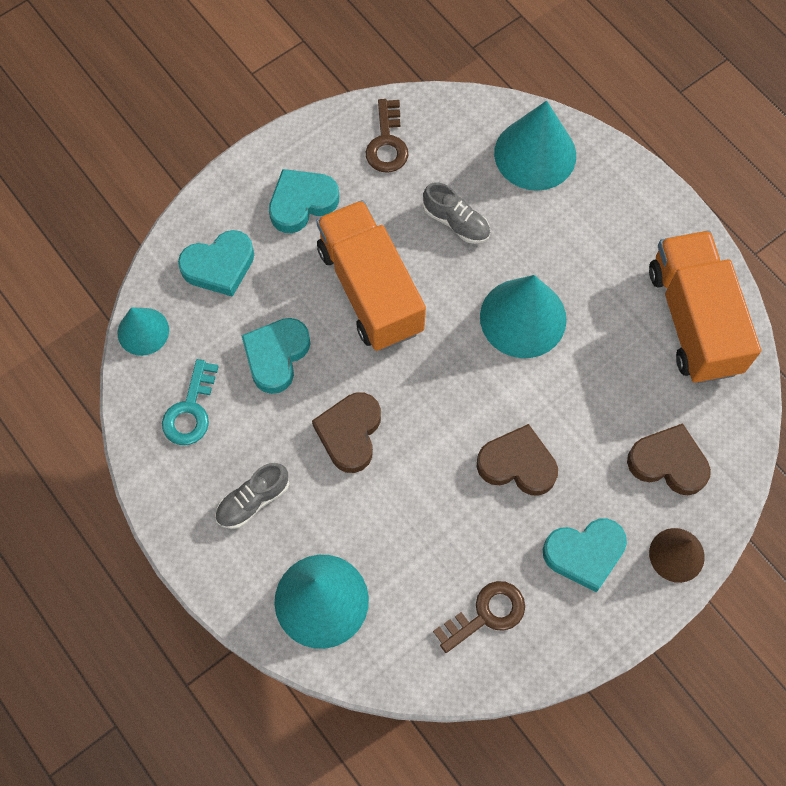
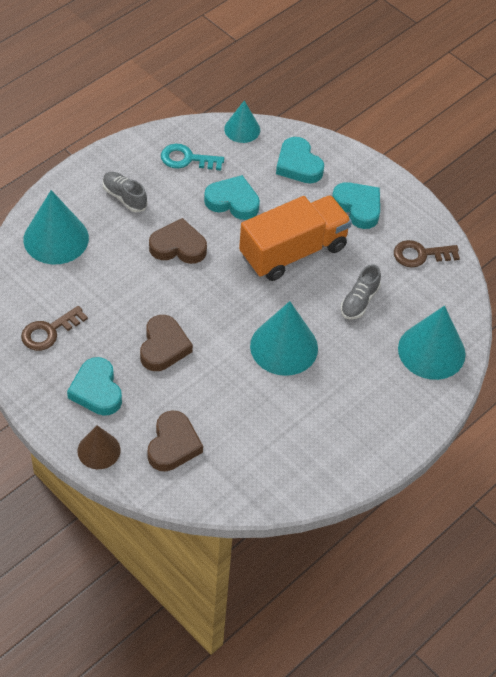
camera: 80 degrees right, 15 degrees down
(486, 614) = (49, 331): brown key -> brown key turned 90 degrees clockwise
(693, 320) = (298, 463): orange truck -> none

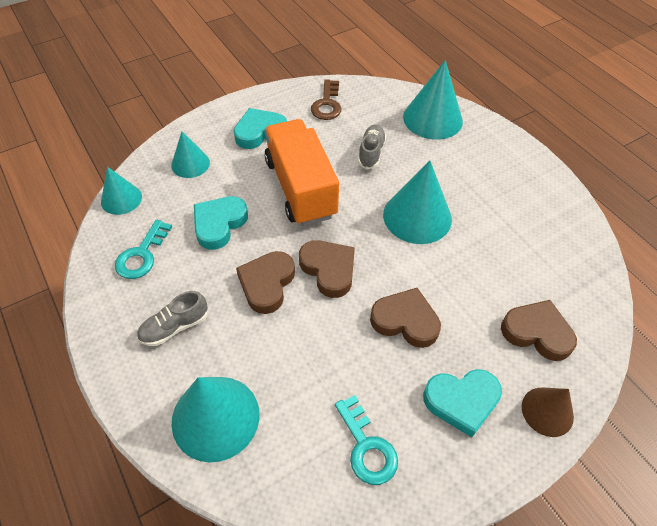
camera: 75 degrees left, 0 degrees up
(49, 331) = (366, 447): brown key -> turquoise key
(203, 286) = (329, 270): none -> brown heart
(298, 165) = (190, 164): turquoise heart -> turquoise cone
(359, 301) = (371, 153): grey shoe -> grey shoe turned 120 degrees counterclockwise

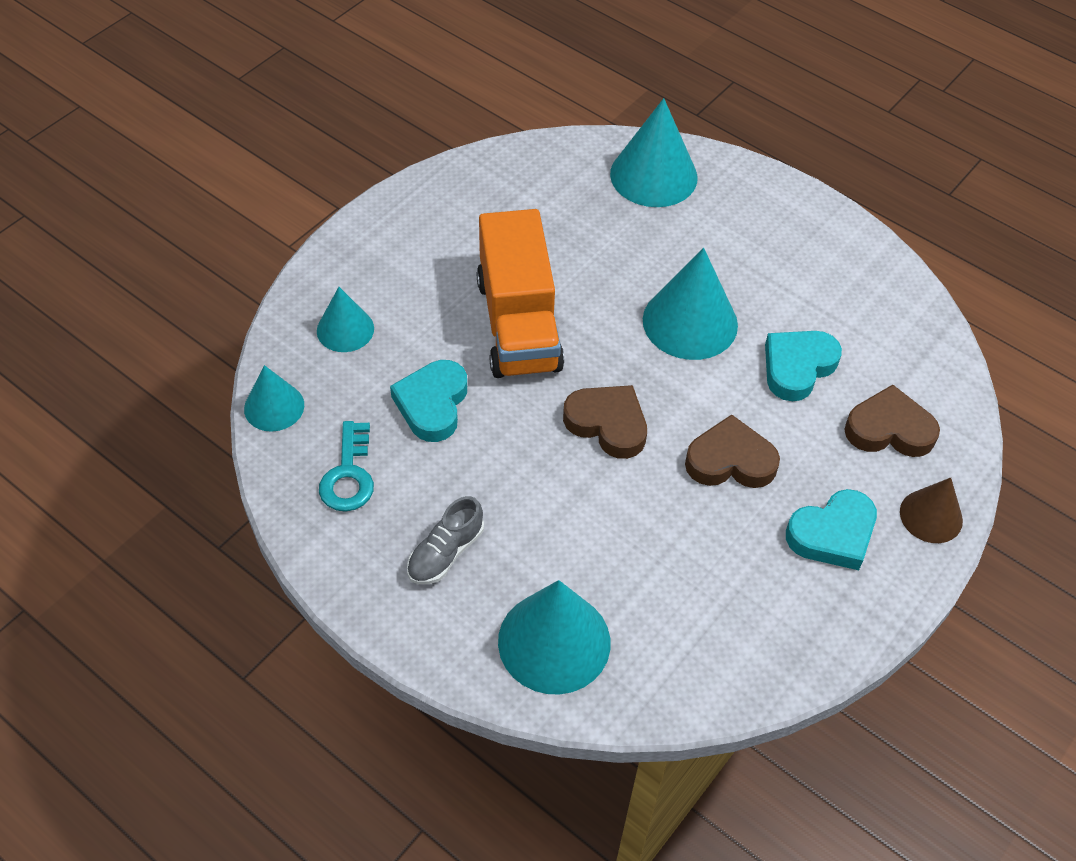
camera: 20 degrees left, 0 degrees up
(260, 132) = (421, 256): turquoise heart -> turquoise heart (797, 367)
(267, 284) = (537, 465): brown heart -> none
(300, 188) = (518, 324): orange truck -> orange truck turned 150 degrees counterclockwise
(327, 104) = (496, 189): brown key -> none
(366, 447) = (746, 617): turquoise key -> none
(371, 153) = (591, 247): grey shoe -> none

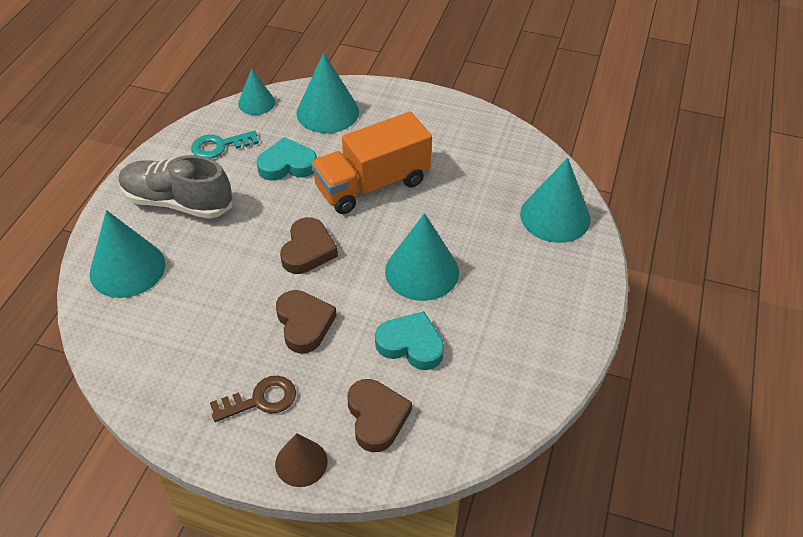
camera: 70 degrees right, 5 degrees down
(345, 329) = (327, 112): turquoise cone -> turquoise cone, size x1.68
(445, 553) = (177, 202): grey shoe -> grey shoe, size x1.88
(833, 534) = (260, 400): turquoise heart -> brown key

